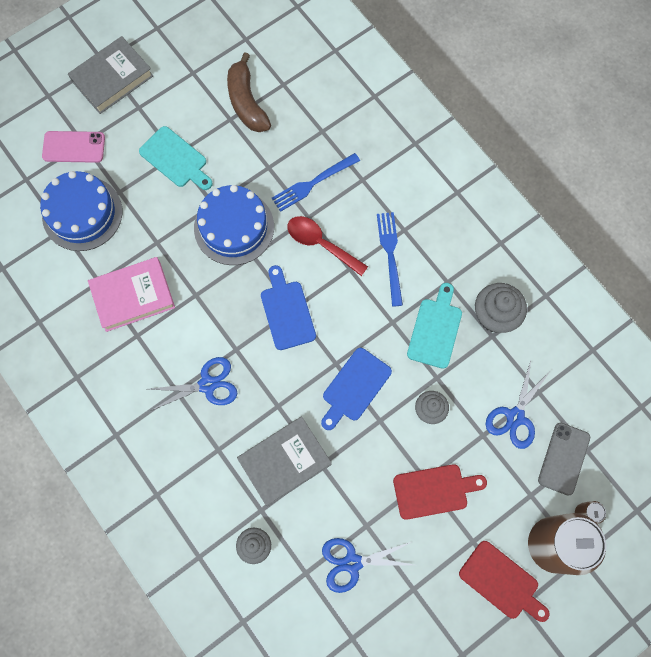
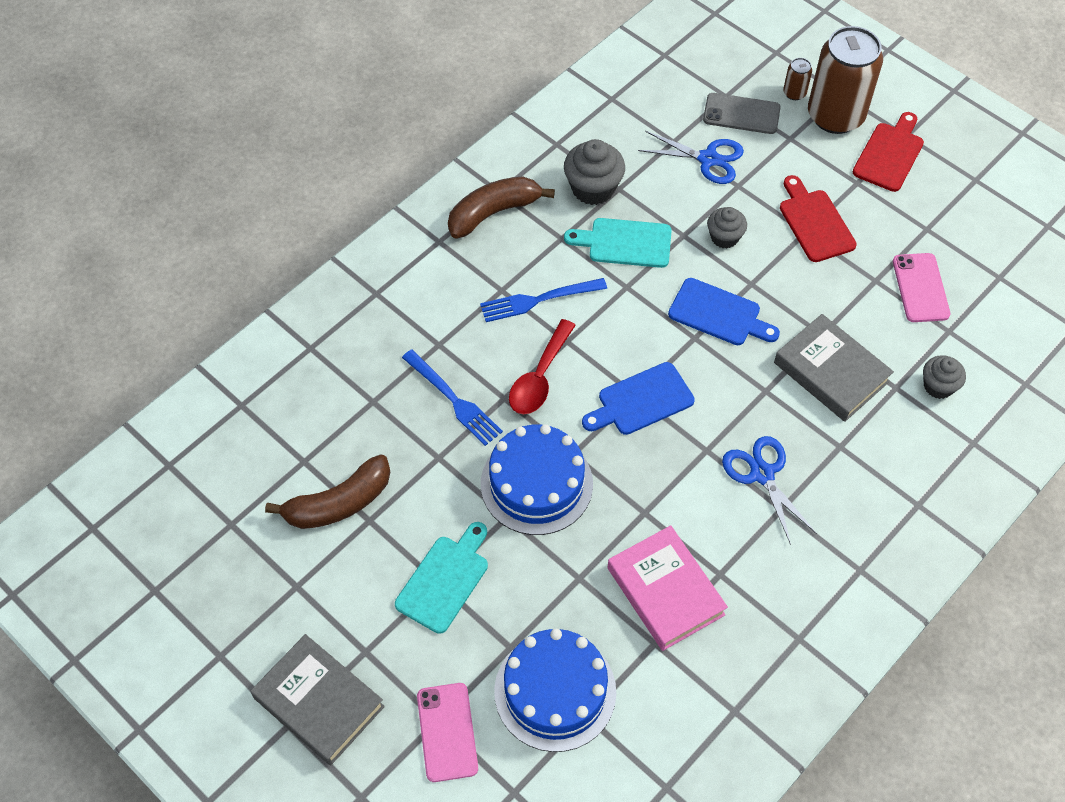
camera: 100 degrees left, 15 degrees down
(352, 562) = (920, 288): blue scissors -> pink phone
(479, 235) = (493, 212): none -> brown banana

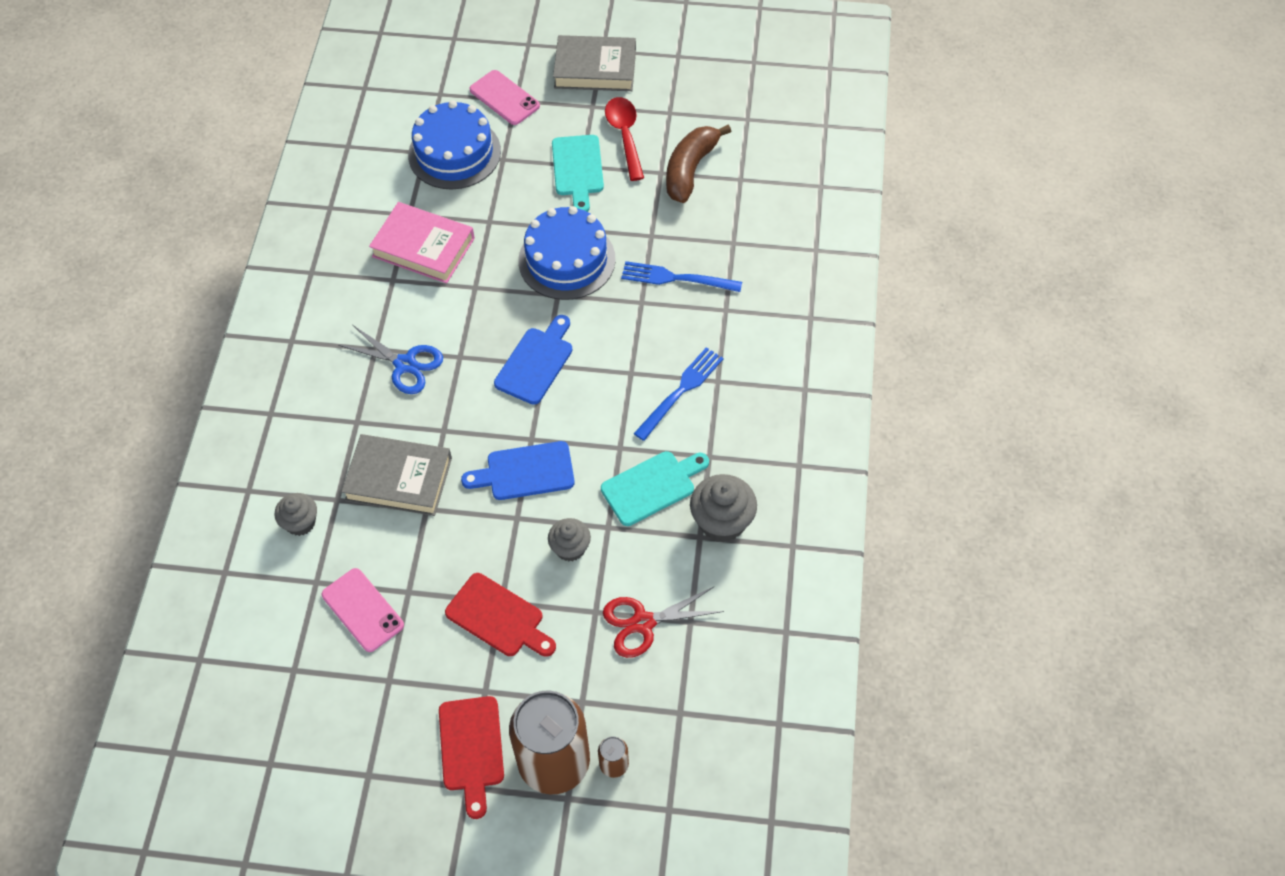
camera: 145 degrees right, 0 degrees up
(493, 212) = (785, 442): brown banana -> none
(539, 377) = (627, 332): red spoon -> red spoon (625, 135)
(708, 159) = (643, 623): blue scissors -> red scissors
(741, 114) = (648, 699): grey phone -> none

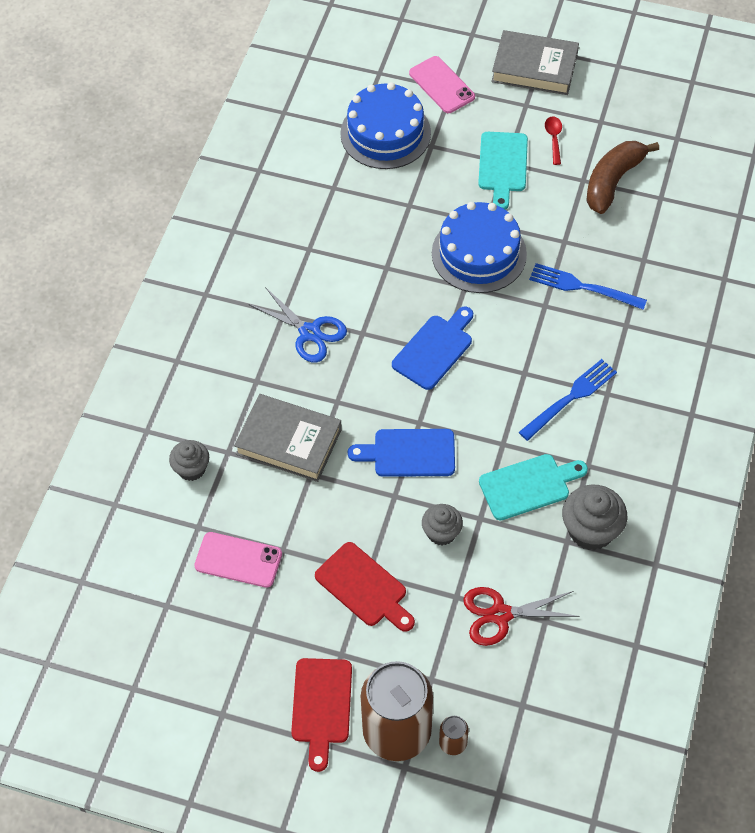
camera: 10 degrees right, 0 degrees up
(363, 610) = (238, 560): pink phone -> pink phone turned 45 degrees counterclockwise
(423, 247) = (343, 222): pink book -> none
(625, 135) = (554, 138): red spoon -> red spoon, size x0.57

